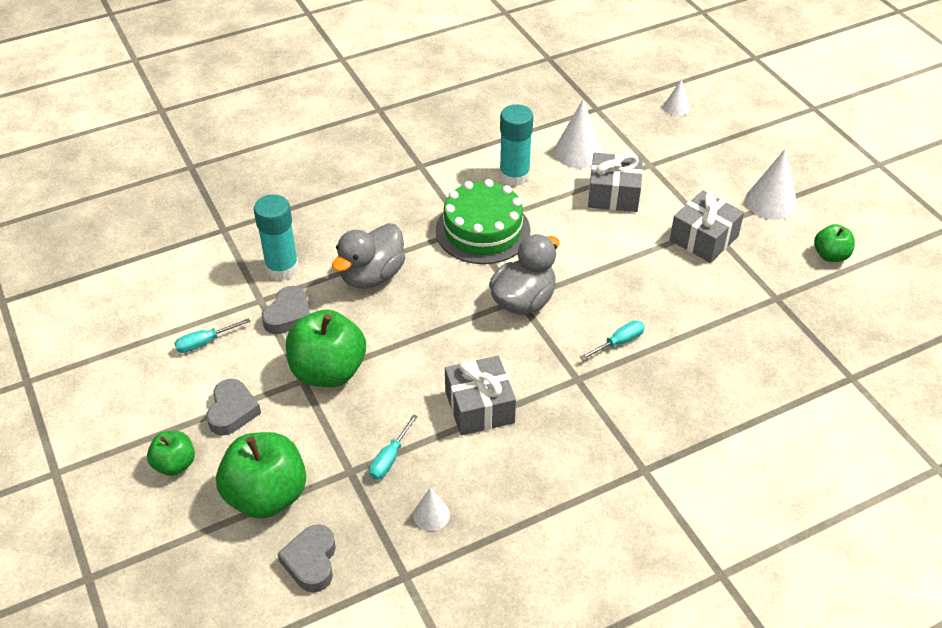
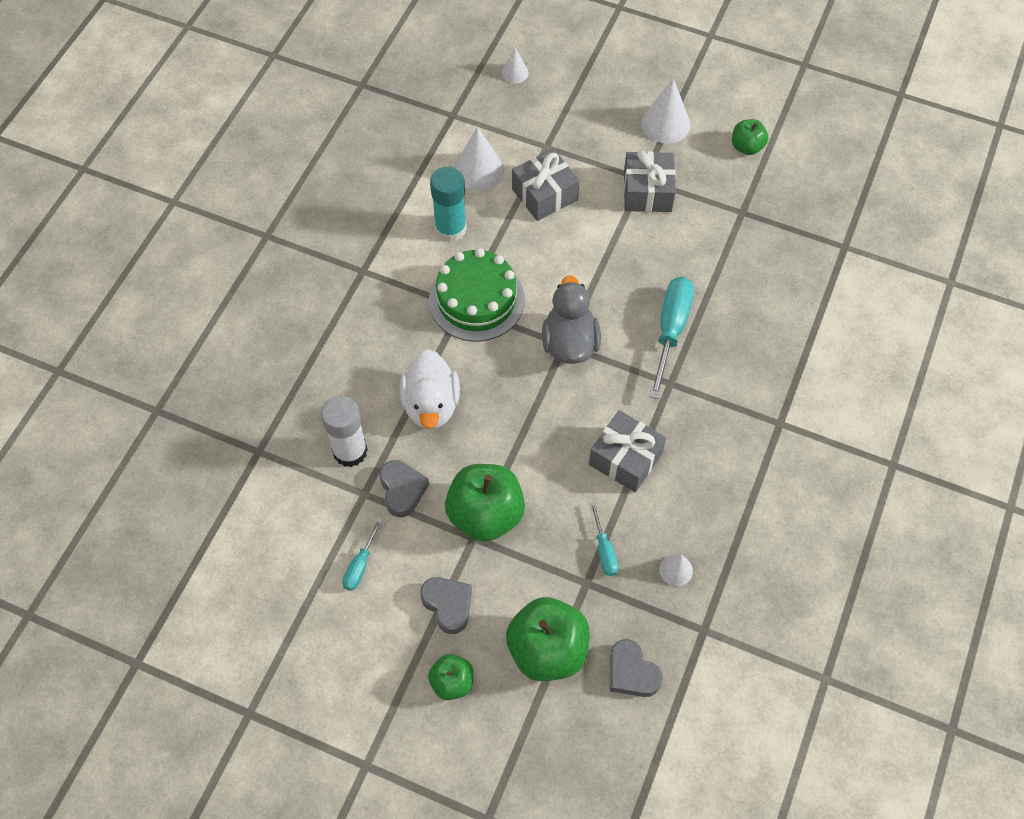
camera: 40 degrees left, 15 degrees up
(282, 268) = (350, 451): turquoise glue stick -> white glue stick
(372, 275) = (431, 405): grey duck -> white duck
(619, 342) = (671, 330): turquoise screwdriver -> turquoise screwdriver, size x1.91

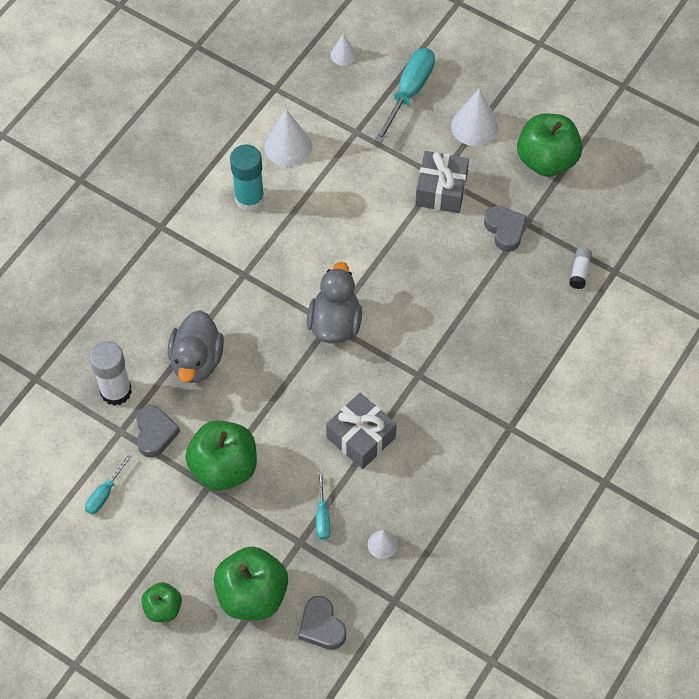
camera: 10 degrees right, 0 degrees up
(431, 405) = (197, 361): white duck -> grey duck
(448, 605) = (174, 541): grey heart -> grey heart (505, 230)
(476, 300) = (259, 270): green cake -> none
(544, 194) = (344, 178): grey gift -> none
(671, 330) = (431, 325): turquoise screwdriver -> turquoise screwdriver (409, 92)
(747, 147) = (546, 160): green apple -> green apple, size x1.85
(809, 252) = (579, 271): none -> white glue stick

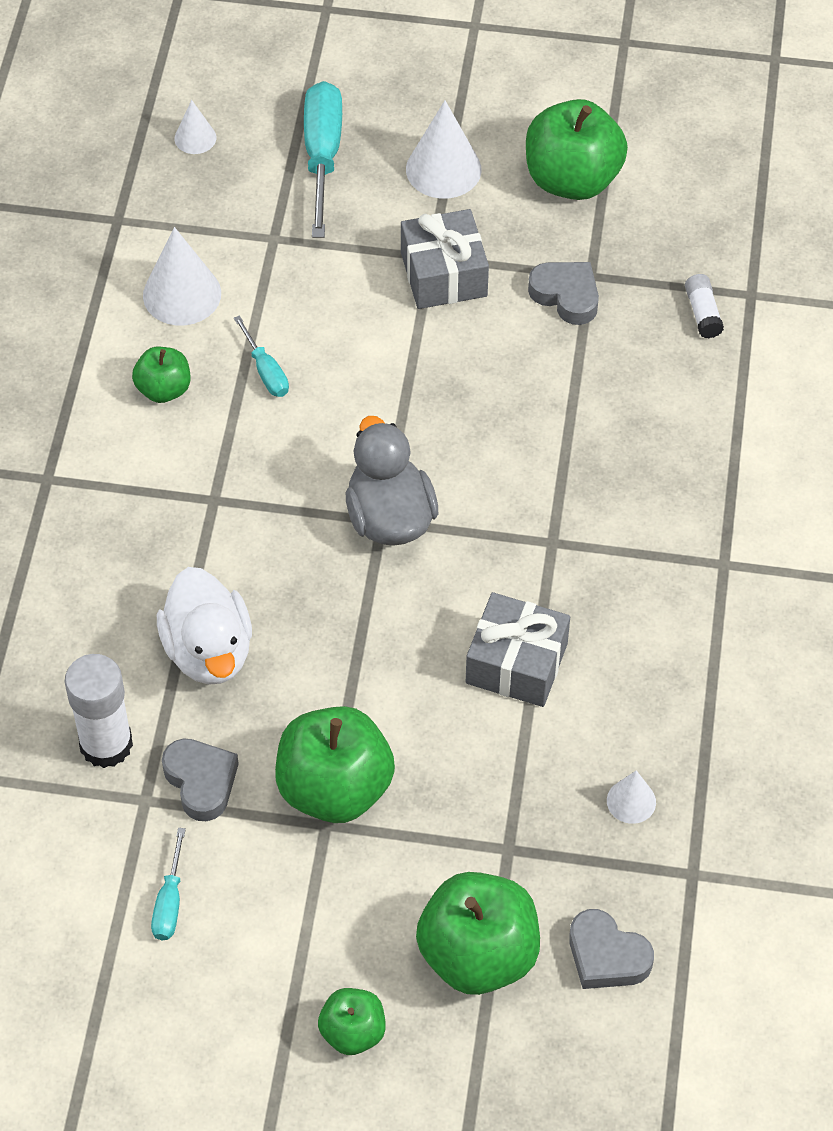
camera: 25 degrees left, 5 degrees down
(197, 361) = (208, 651): grey duck -> white duck
(249, 199) = (164, 389): turquoise glue stick -> green apple
(322, 516) = (521, 798): turquoise screwdriver -> turquoise screwdriver (266, 371)

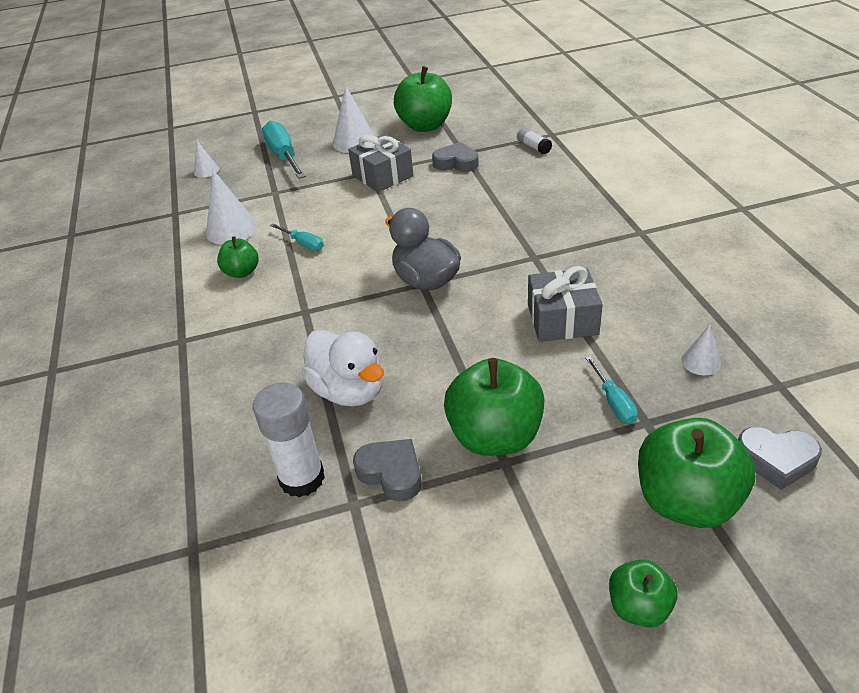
camera: 20 degrees left, 15 degrees down
(169, 902) = (417, 572): turquoise screwdriver -> turquoise screwdriver (614, 402)

